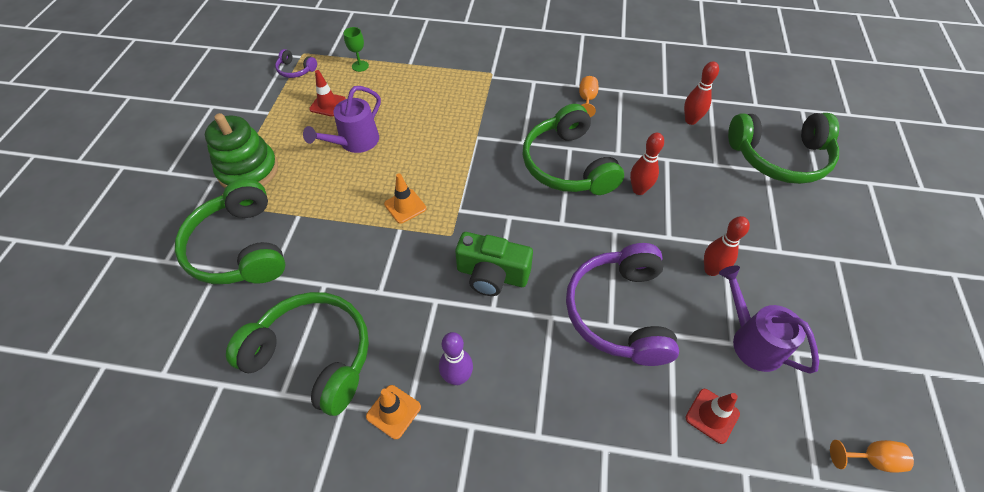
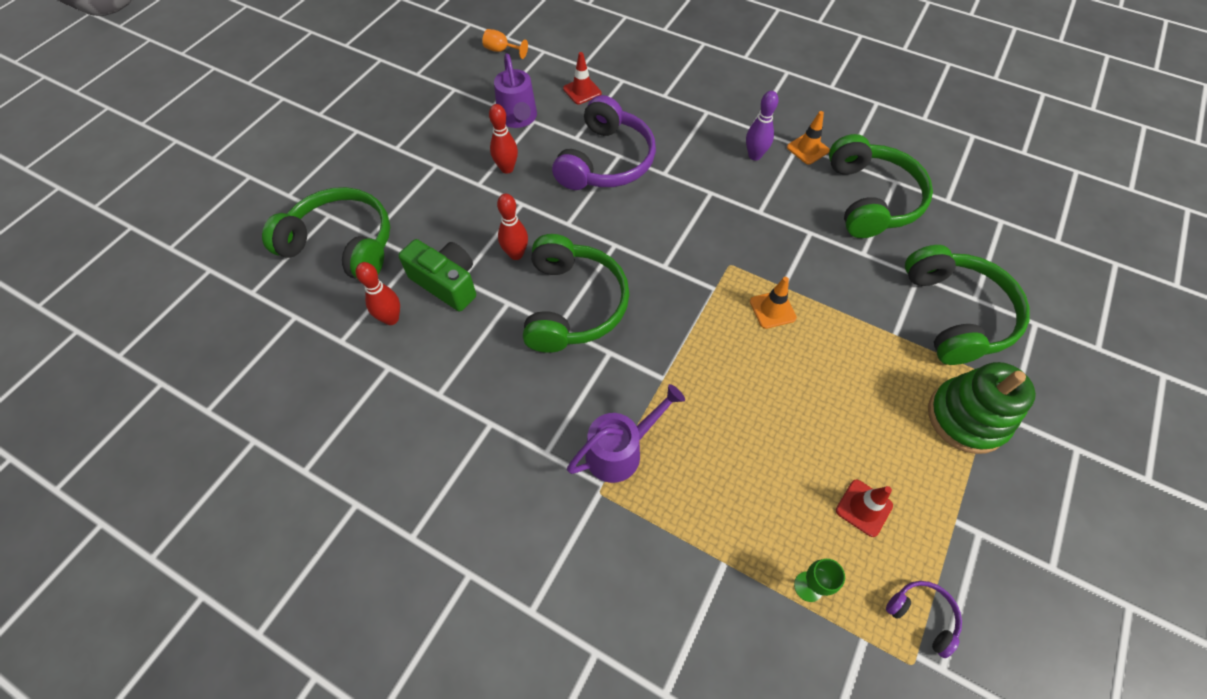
camera: 160 degrees left, 5 degrees up
(313, 356) = (871, 199): green headphones -> green headphones turned 135 degrees counterclockwise
(354, 142) = (826, 420): purple watering can -> purple watering can (621, 450)
(492, 275) = (702, 217): green camera -> green camera (446, 283)
(587, 100) = (493, 392): orange goblet -> none

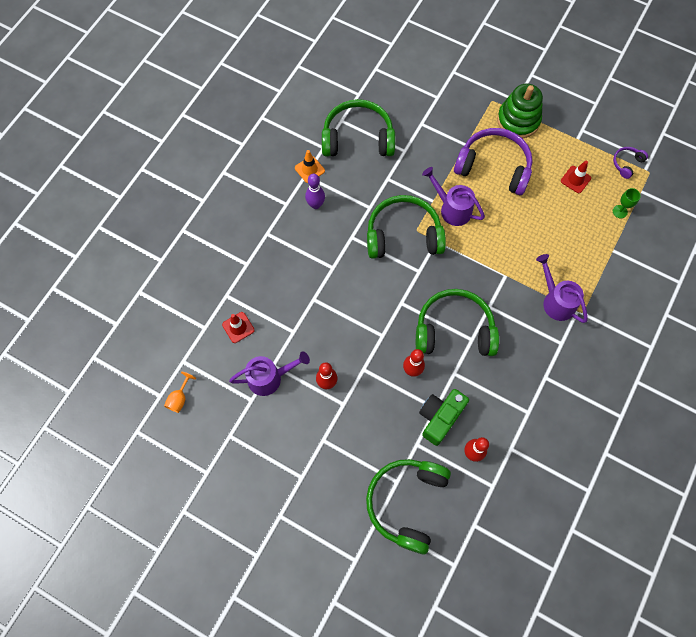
camera: 90 degrees left, 10 degrees up
(606, 161) = (320, 308): purple headphones -> purple headphones (493, 167)
(772, 309) = (451, 208): orange traffic cone -> purple watering can
(956, 314) = (449, 110): green headphones -> green headphones (403, 235)

